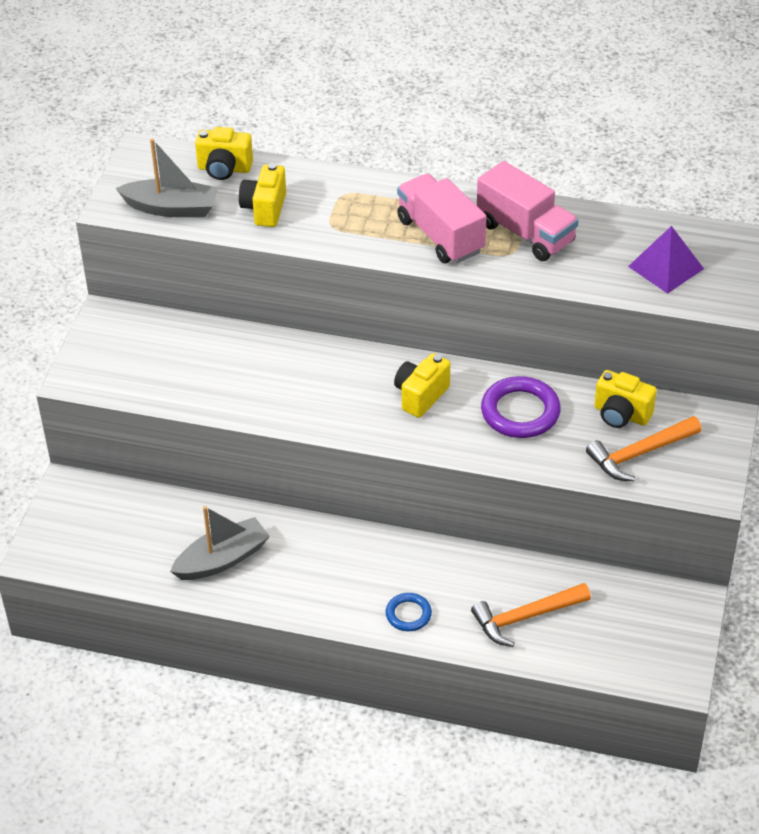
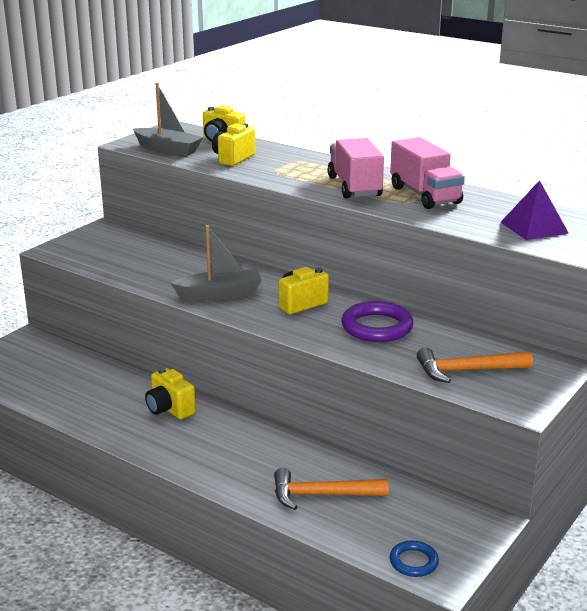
camera: 20 degrees right, 20 degrees down
(222, 559) = (100, 400): grey boat -> grey boat (220, 294)
(408, 614) = (221, 468): blue ring -> blue ring (413, 562)
(621, 415) = (465, 345): yellow camera -> yellow camera (169, 409)

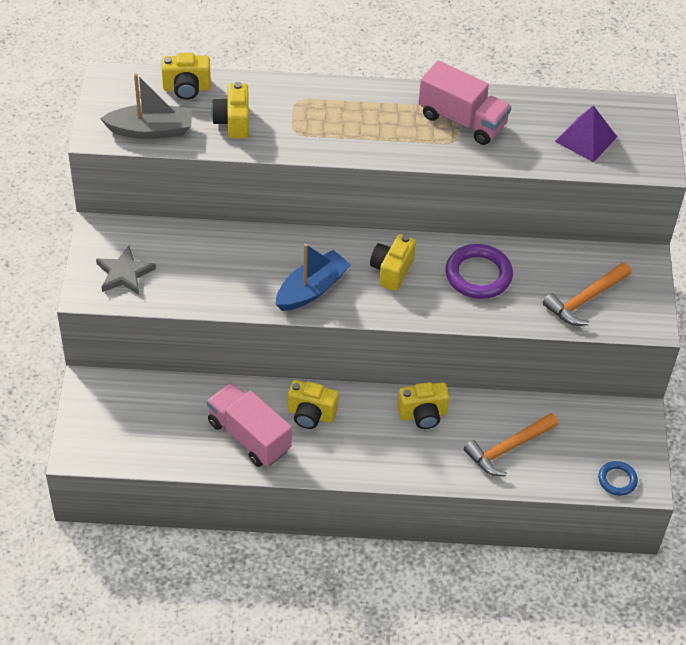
camera: 35 degrees left, 25 degrees up
(91, 249) = (124, 274): none -> grey star
(220, 294) = (311, 289): grey boat -> blue boat
(266, 443) = (423, 415): none -> yellow camera
(354, 187) = (391, 131): pink truck -> pink truck (249, 436)

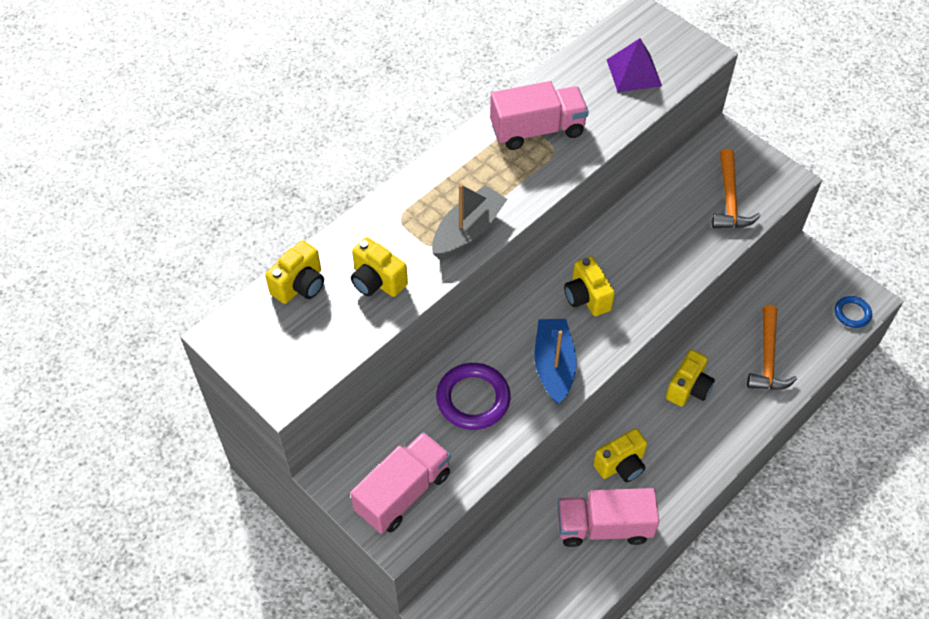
camera: 45 degrees left, 5 degrees up
(124, 274) = (403, 492): grey star -> pink truck
(150, 130) = (321, 348): grey boat -> grey boat (468, 231)
(478, 275) = (644, 245): purple ring -> purple ring (473, 399)

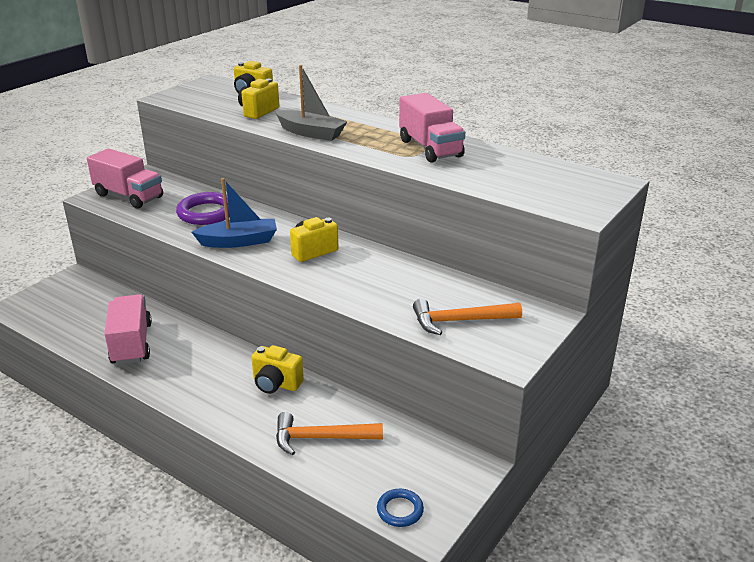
camera: 80 degrees right, 25 degrees down
(621, 465) = (191, 349): yellow camera -> none
(634, 72) = (528, 181): purple pyramid -> none

